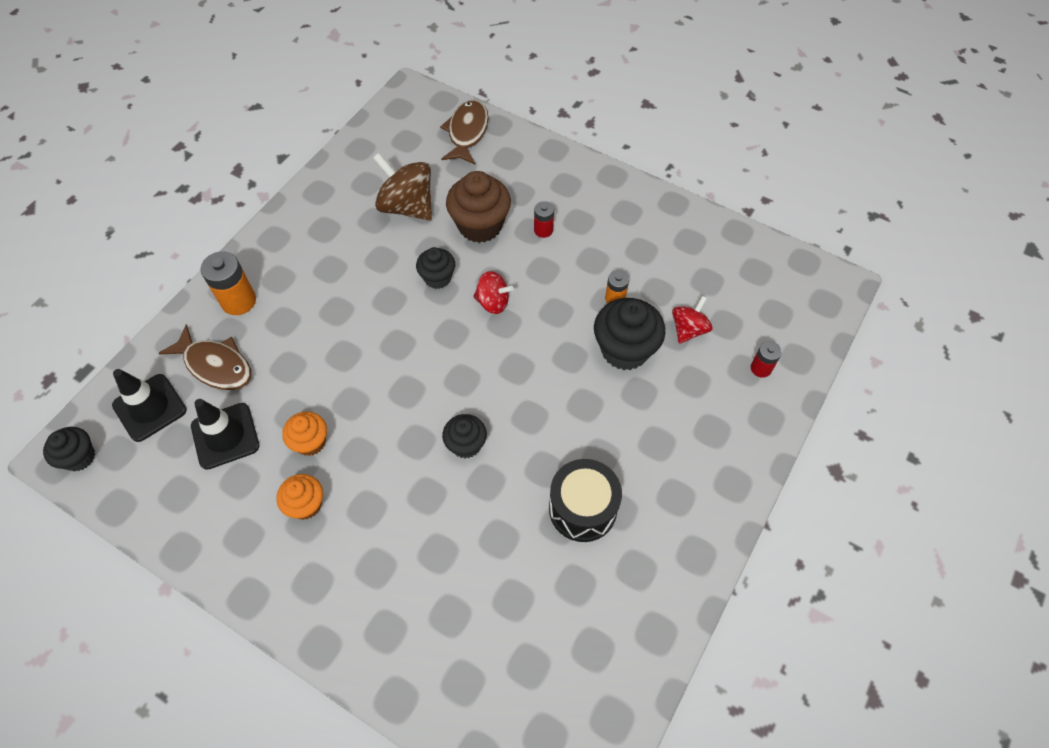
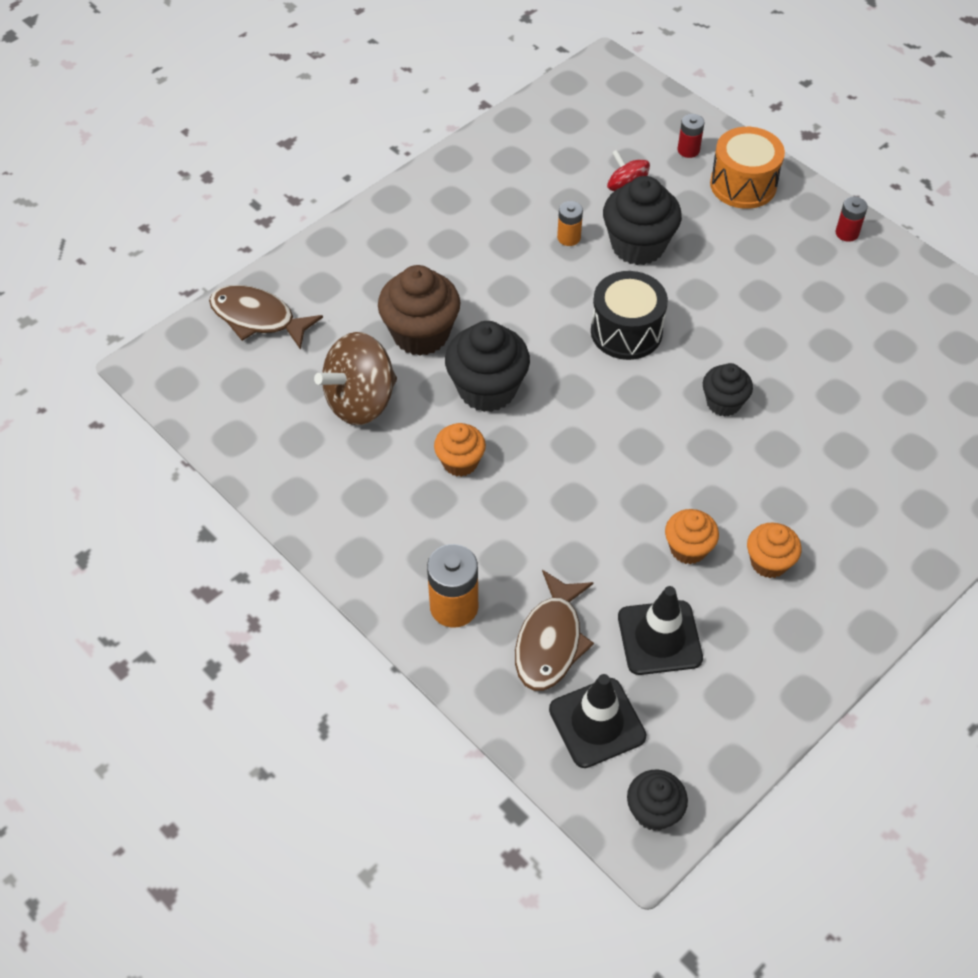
camera: 75 degrees left, 5 degrees down
(215, 365) = (550, 641): brown fish -> brown fish turned 150 degrees clockwise
(365, 276) = (460, 462): none -> orange cupcake
(437, 278) = (487, 389): black cupcake -> black cupcake, size x1.69
(493, 302) = (540, 344): red spinning top -> none
(543, 230) = (450, 277): red battery -> red battery (847, 233)
(582, 508) = (816, 322): black drum -> black drum (626, 331)
(735, 420) = (743, 184): none -> orange drum

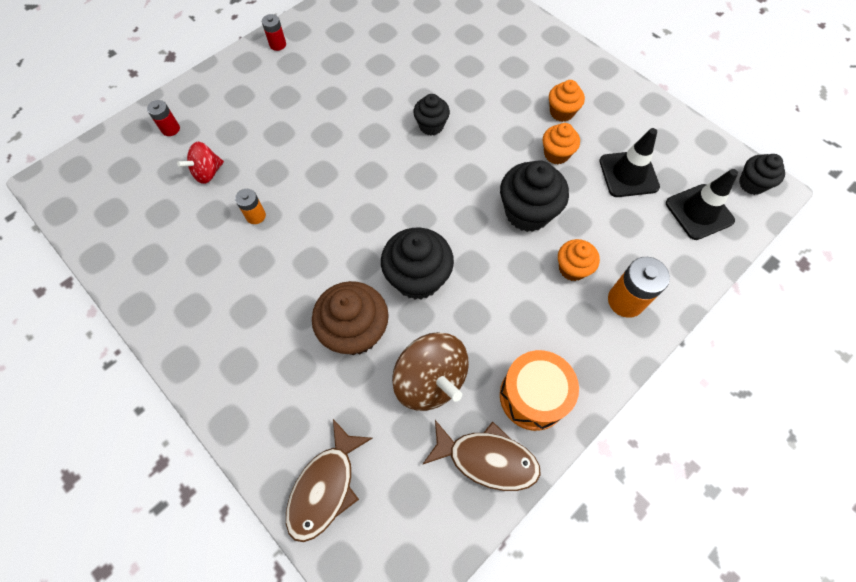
camera: 90 degrees left, 10 degrees up
(460, 462) = (492, 298): orange cupcake -> orange cupcake (572, 268)
(550, 641) = (643, 237): brown fish -> brown fish (487, 458)
(626, 331) = (361, 180): black drum -> none
(638, 245) = (272, 168): black cupcake -> black cupcake (527, 212)
(743, 184) = (217, 98): orange drum -> orange drum (533, 396)

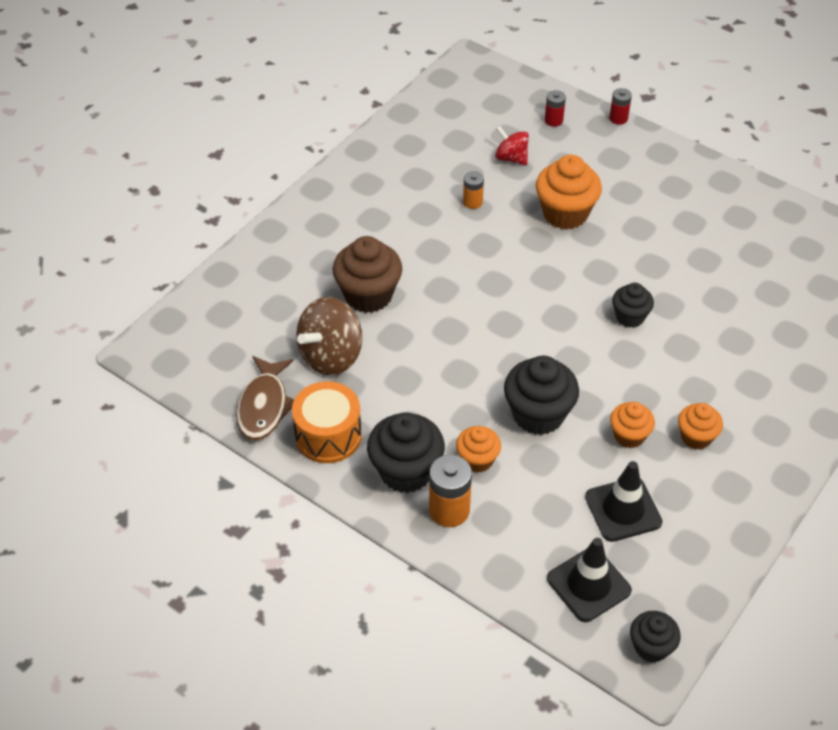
camera: 80 degrees right, 15 degrees down
(278, 44) = (696, 171): red battery -> red battery (618, 118)
(297, 145) = (565, 213): none -> orange cupcake
(325, 487) = (227, 300): brown fish -> none
(417, 278) = (434, 332): black cupcake -> black cupcake (406, 471)

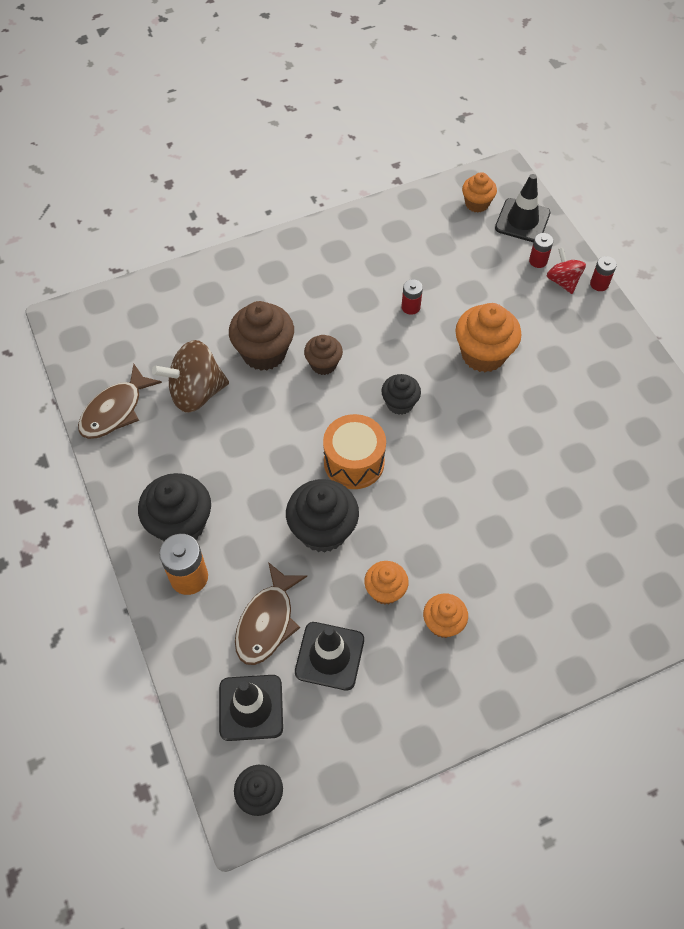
camera: 30 degrees right, 10 degrees up
(328, 436) = (144, 461): orange drum -> orange drum (354, 462)
(431, 281) = (323, 364): none -> brown cupcake
(472, 202) = (410, 307): orange battery -> red battery
(477, 460) = (243, 545): orange cupcake -> orange cupcake (477, 204)
(511, 158) = (474, 281): red spinning top -> red spinning top (563, 281)
(515, 93) = (522, 221): none -> black traffic cone
(548, 510) = (267, 622): none -> brown fish
(630, 317) = (468, 479): black cupcake -> black cupcake (400, 403)

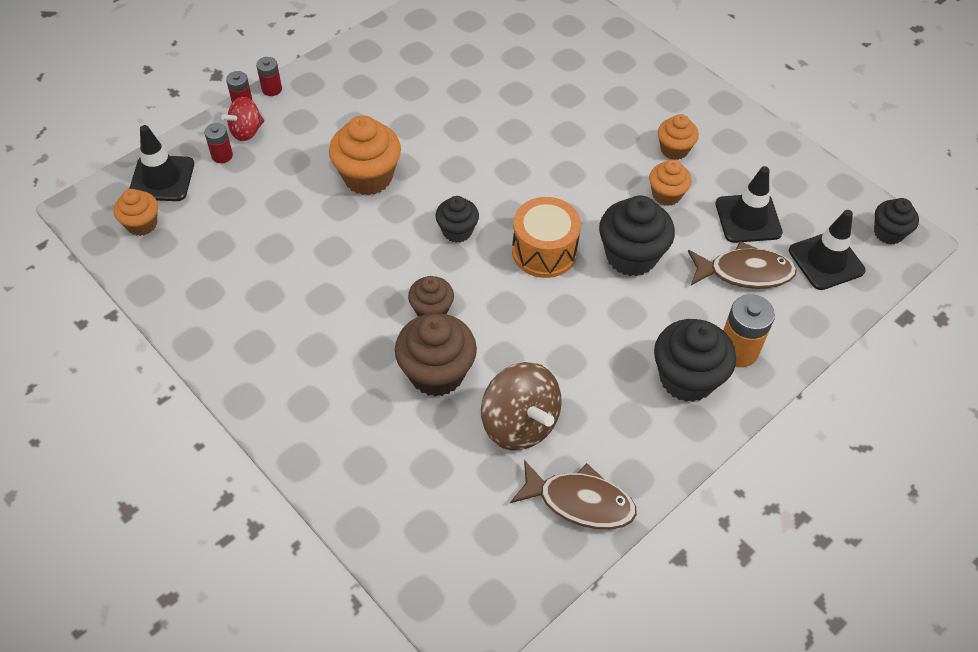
camera: 110 degrees left, 5 degrees down
(410, 307) = (323, 251): red battery -> red battery (272, 89)

